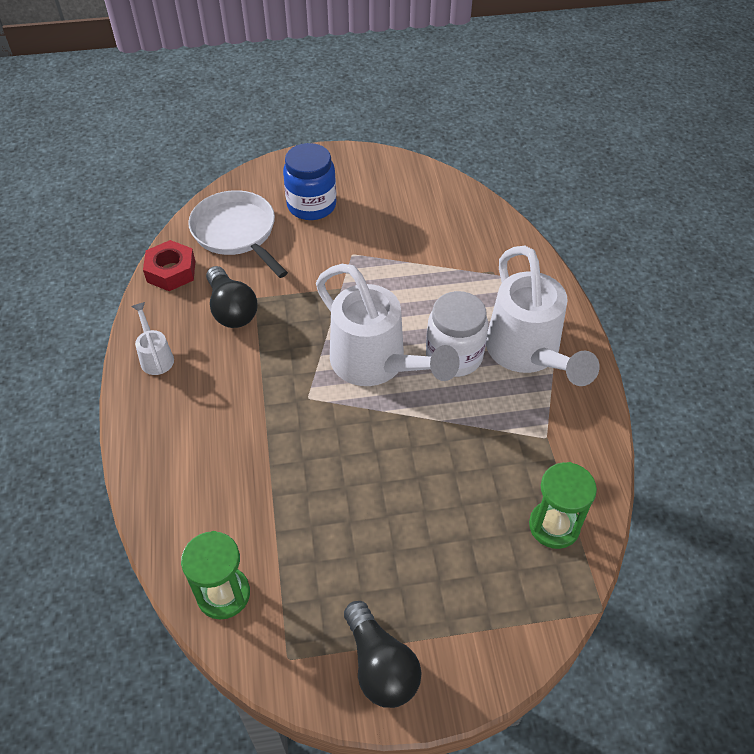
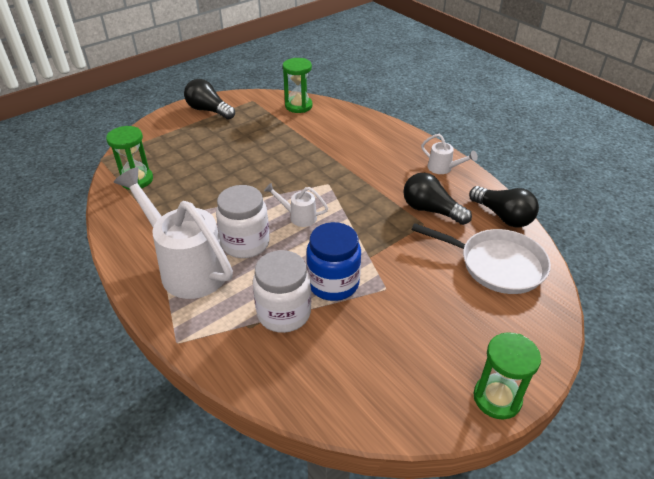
camera: 150 degrees right, 10 degrees down
(171, 271) = (503, 216): red nut -> black light bulb
(311, 205) = (466, 320): blue jar -> blue jar (333, 283)
(344, 157) = (497, 398): none -> green hourglass
(377, 365) = (298, 216): white watering can -> white watering can, size x0.45
(456, 270) = (284, 313): none -> white jar

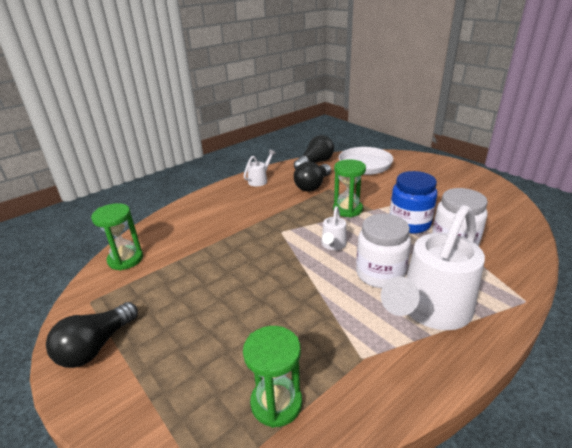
camera: 90 degrees left, 10 degrees down
(497, 398) = (468, 171): green hourglass -> green hourglass (347, 209)

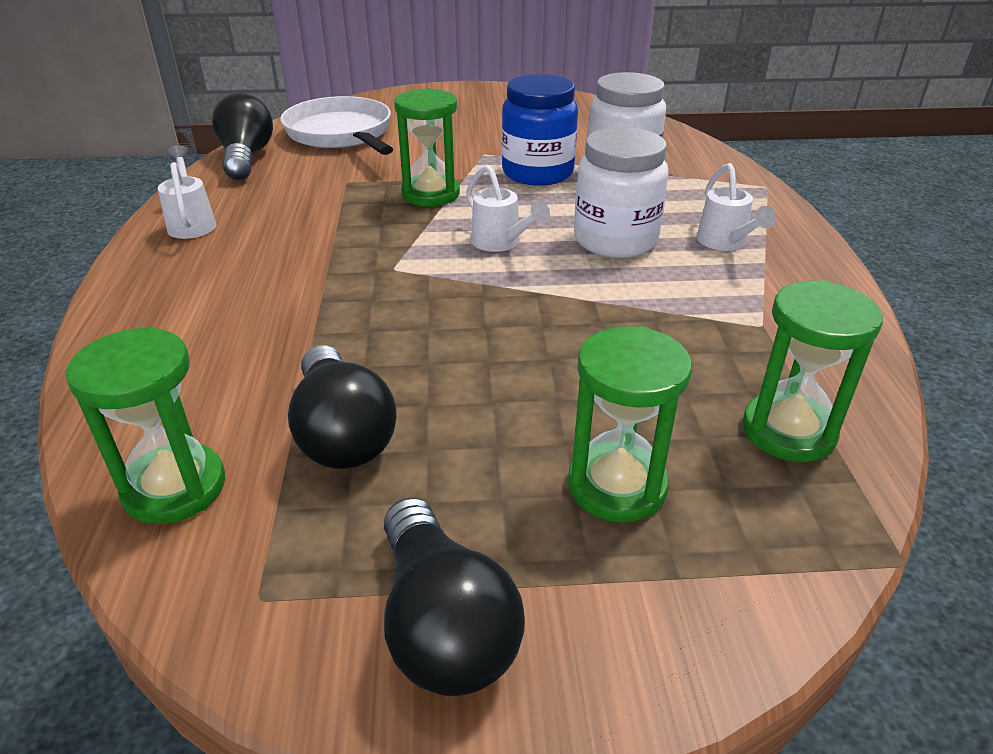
camera: 55 degrees left, 5 degrees up
(193, 358) = (617, 486): none -> green hourglass
(313, 185) = (312, 189): black light bulb -> black light bulb (342, 433)
(430, 311) = (725, 243): white watering can -> white watering can, size x0.45

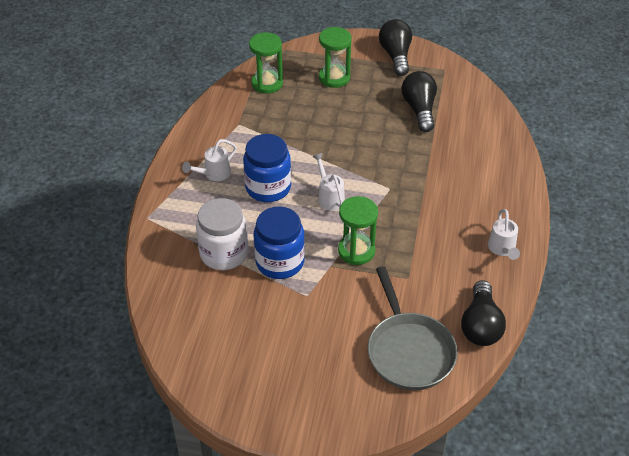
camera: 165 degrees left, 10 degrees up
(175, 487) = (474, 101): green hourglass -> none
(341, 134) = (408, 351): white pan -> grey pan
(615, 240) = (268, 188): white jar -> blue jar
(725, 243) = (213, 174): white watering can -> white watering can turned 135 degrees counterclockwise

